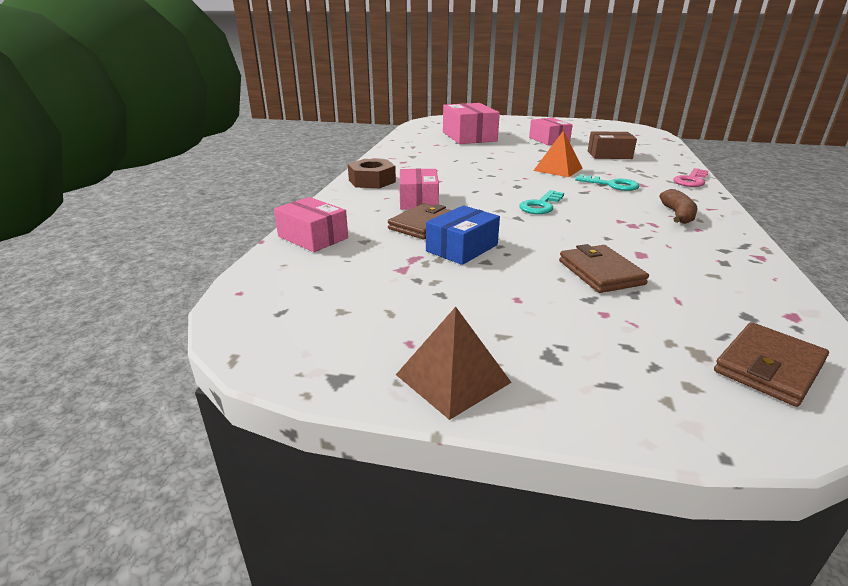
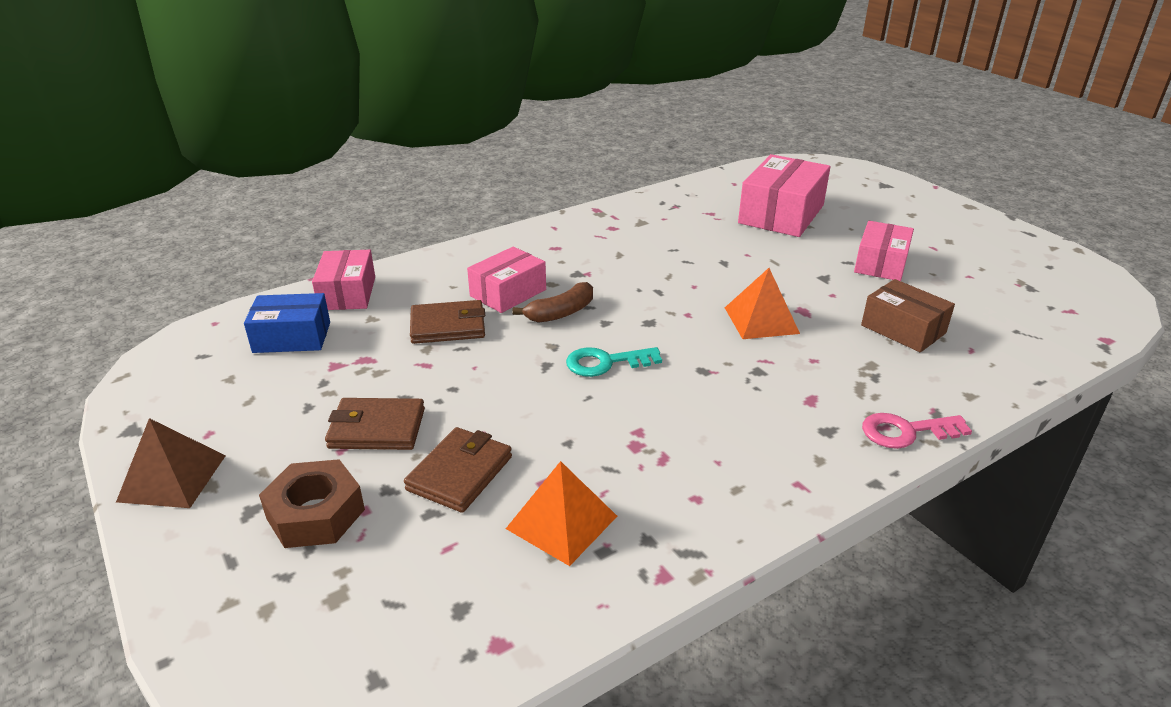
camera: 45 degrees right, 5 degrees up
(372, 181) = (524, 244): brown nut -> brown nut (315, 514)
(462, 248) = (419, 371): blue box -> blue box (292, 337)
(611, 185) = (766, 378): turquoise key -> none
(677, 215) = (726, 466): brown banana -> brown banana (561, 313)
(686, 263) = (562, 522): none -> orange pyramid
(768, 367) = (348, 652): brown wallet -> brown wallet (377, 428)

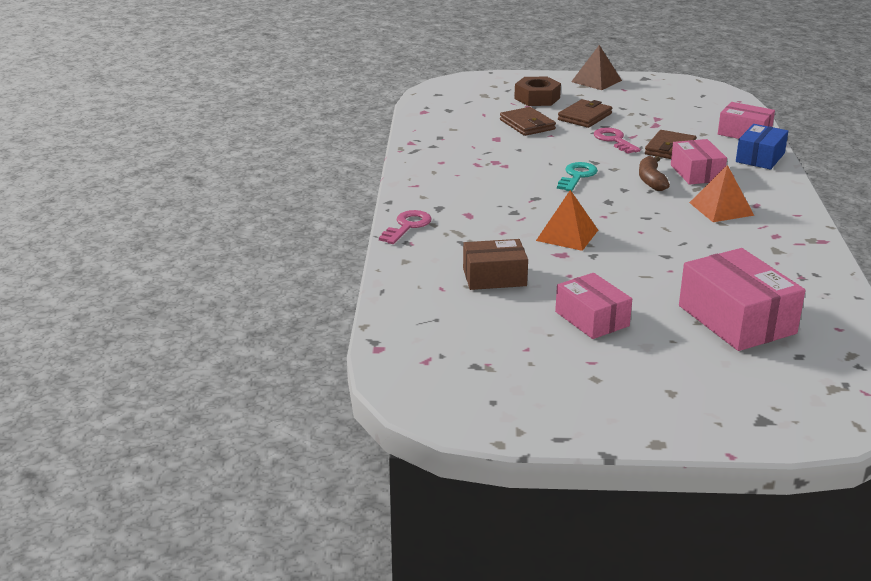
camera: 125 degrees right, 5 degrees down
(292, 337) = (701, 114): blue box -> blue box (760, 157)
(455, 373) = (614, 140): none -> pink key
(562, 522) = (467, 134): orange pyramid -> orange pyramid (721, 209)

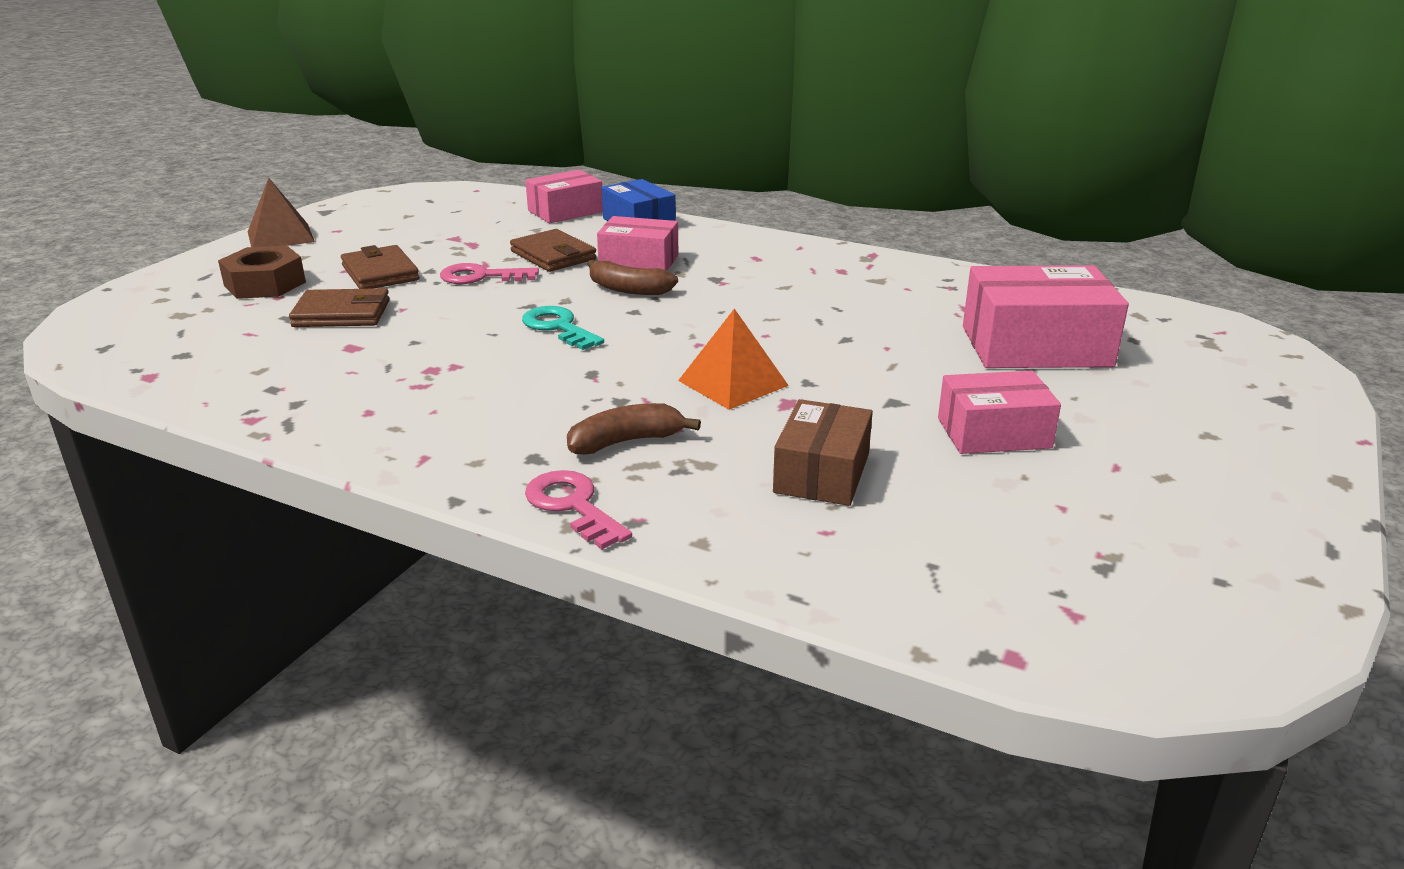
camera: 65 degrees left, 0 degrees up
(475, 223) = (626, 441): none -> brown banana
(721, 209) = (748, 276): orange pyramid -> none

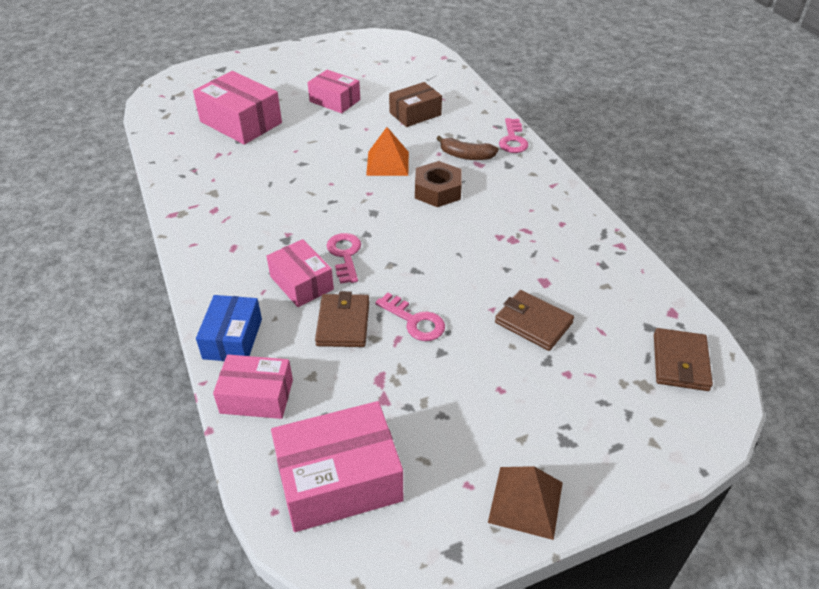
camera: 140 degrees left, 15 degrees up
(265, 284) = (571, 400): brown nut -> brown nut (437, 191)
(380, 273) = (478, 368): brown wallet -> brown wallet (680, 362)
(444, 207) = (339, 480): none -> pink box
(558, 327) = (420, 240): turquoise key -> none
(628, 289) = (345, 255): brown banana -> pink key

